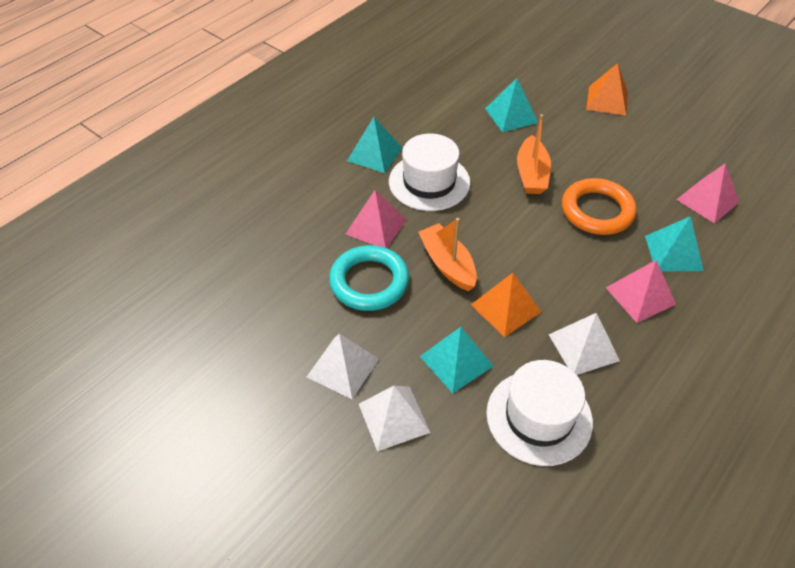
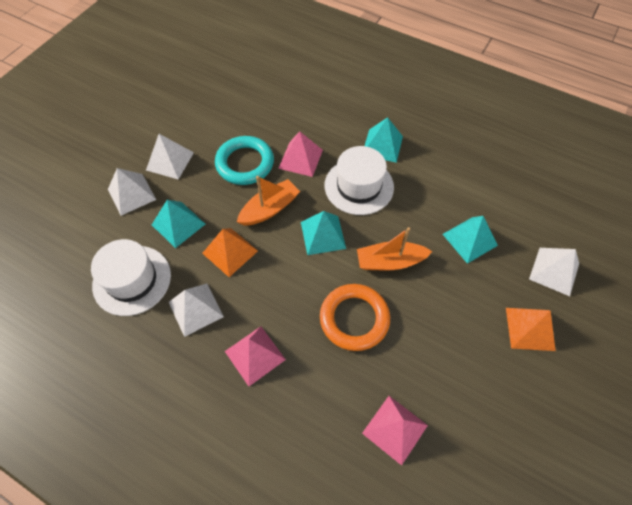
camera: 80 degrees right, 10 degrees up
(550, 73) = (554, 271): none -> white pyramid
(673, 253) = (312, 388): turquoise pyramid -> turquoise pyramid (323, 235)

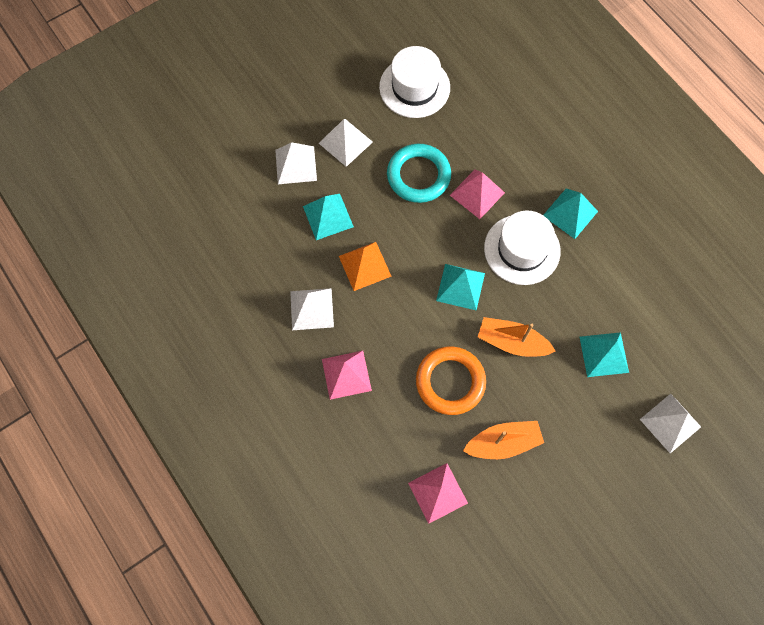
camera: 25 degrees right, 10 degrees up
(132, 280) = (266, 255): white hat -> white hat (414, 87)
(269, 209) = (421, 237): orange boat -> orange boat (503, 443)
(529, 328) = (610, 465): orange pyramid -> none

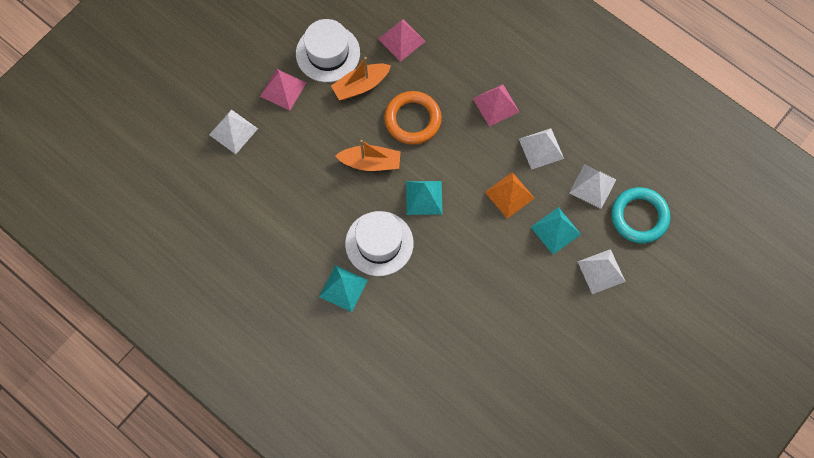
camera: 165 degrees right, 0 degrees up
(345, 142) = (564, 305): white pyramid -> white pyramid (592, 186)
(414, 87) = (518, 381): white hat -> white hat (328, 53)
(418, 176) = (488, 289): turquoise ring -> turquoise ring (639, 217)
(477, 193) = (430, 285): pink pyramid -> pink pyramid (283, 89)
(604, 354) = (293, 171): turquoise pyramid -> none

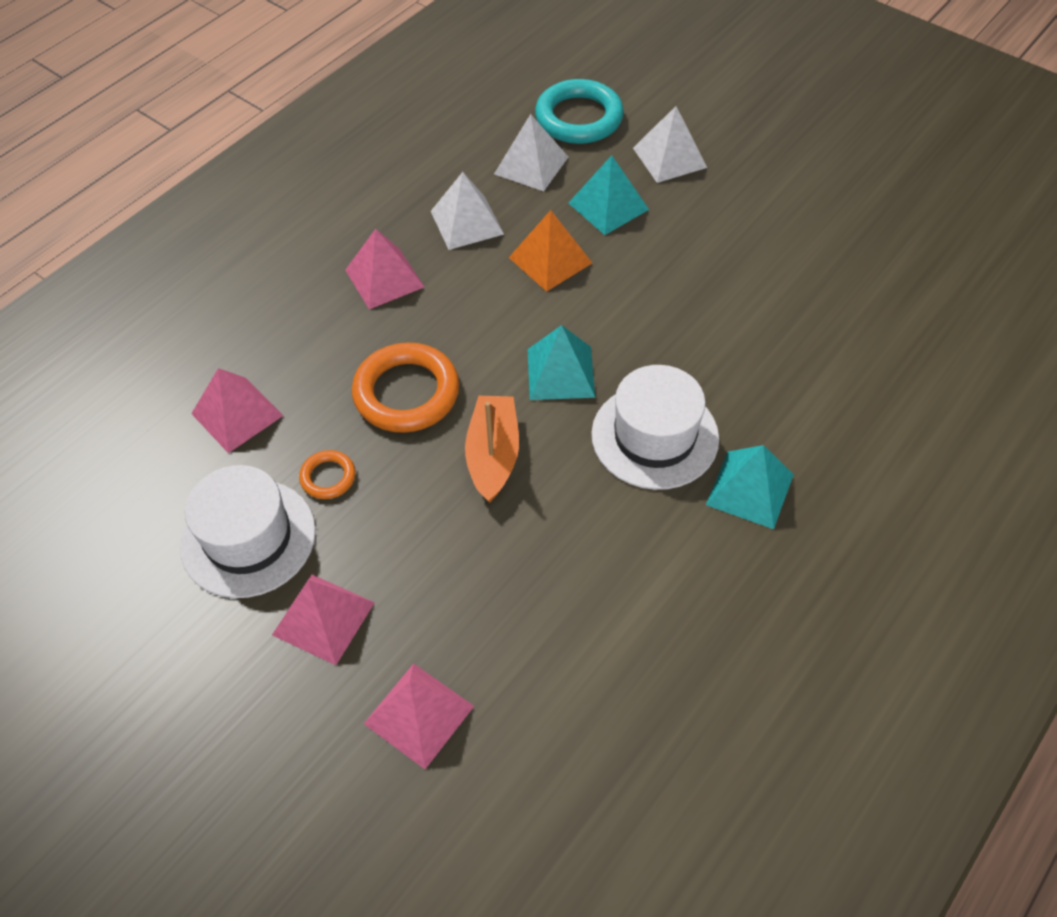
camera: 90 degrees left, 15 degrees down
(233, 131) = (419, 714): white pyramid -> pink pyramid
(361, 85) = (328, 477): orange boat -> orange ring

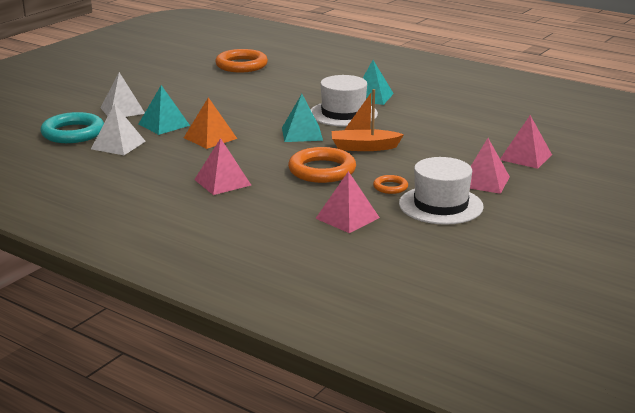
camera: 95 degrees left, 30 degrees down
(467, 222) = (171, 161): white pyramid -> none
(915, 292) = (241, 65): none -> orange ring

